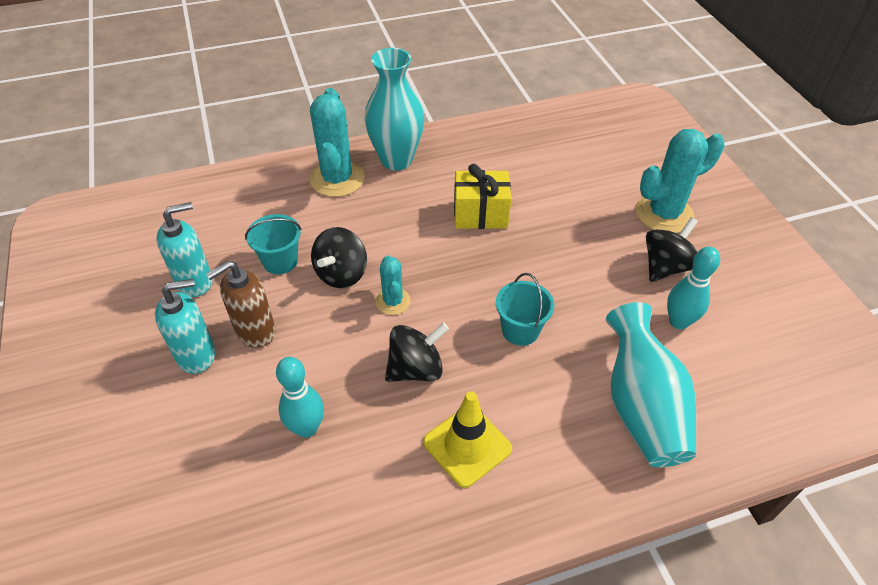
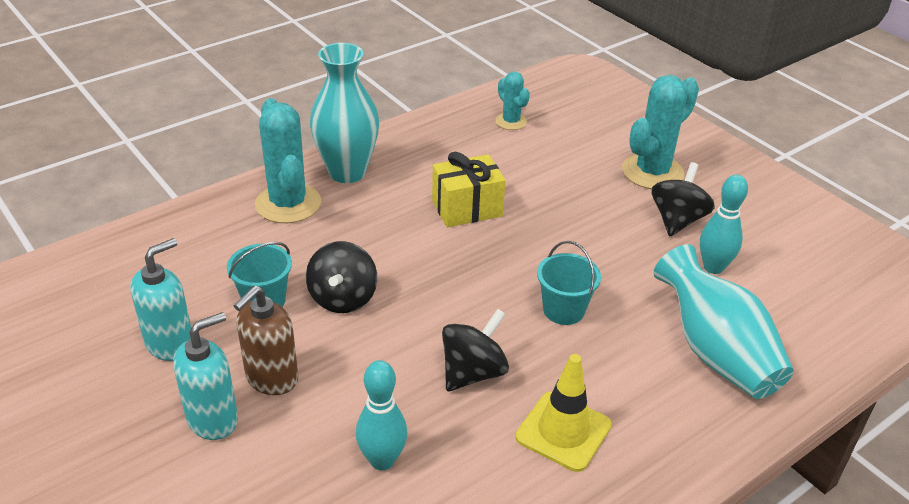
camera: 20 degrees left, 10 degrees down
(393, 301) = (414, 313): turquoise cactus -> turquoise cactus (511, 121)

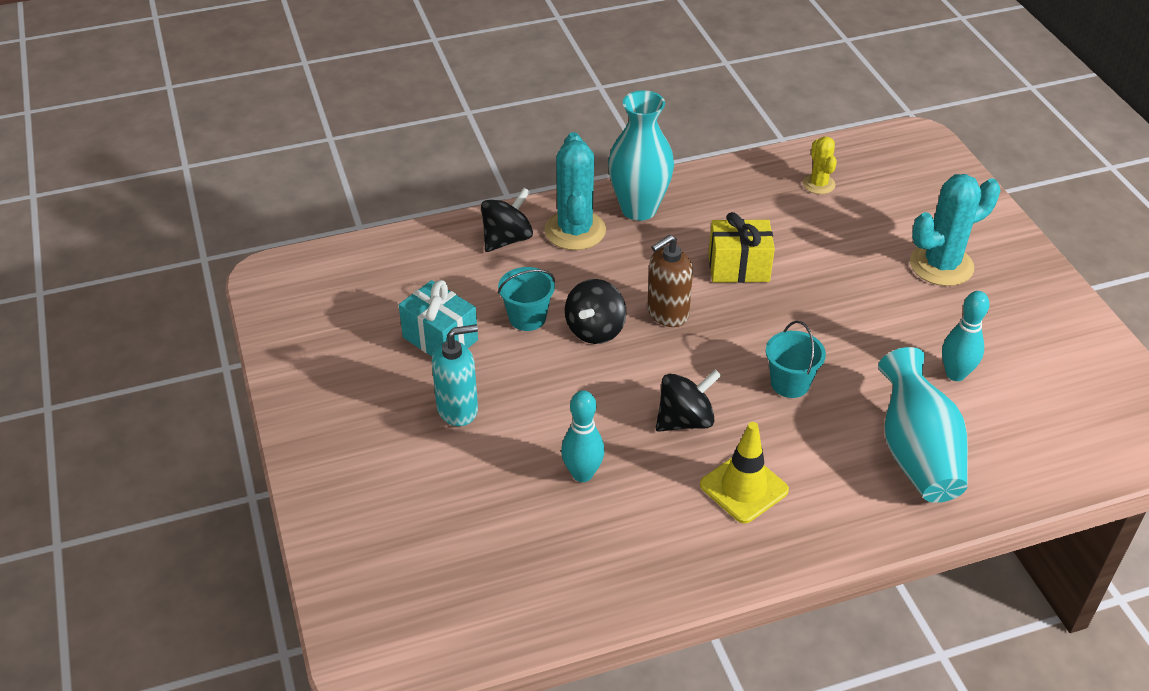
camera: 20 degrees right, 5 degrees up
(170, 344) = (440, 339): turquoise soap dispenser -> turquoise gift
(271, 378) = (513, 386): brown soap dispenser -> brown soap dispenser (667, 313)
(511, 121) = (818, 184): turquoise cactus -> yellow cactus
(677, 220) = (942, 320): black spinning top -> black spinning top (507, 239)

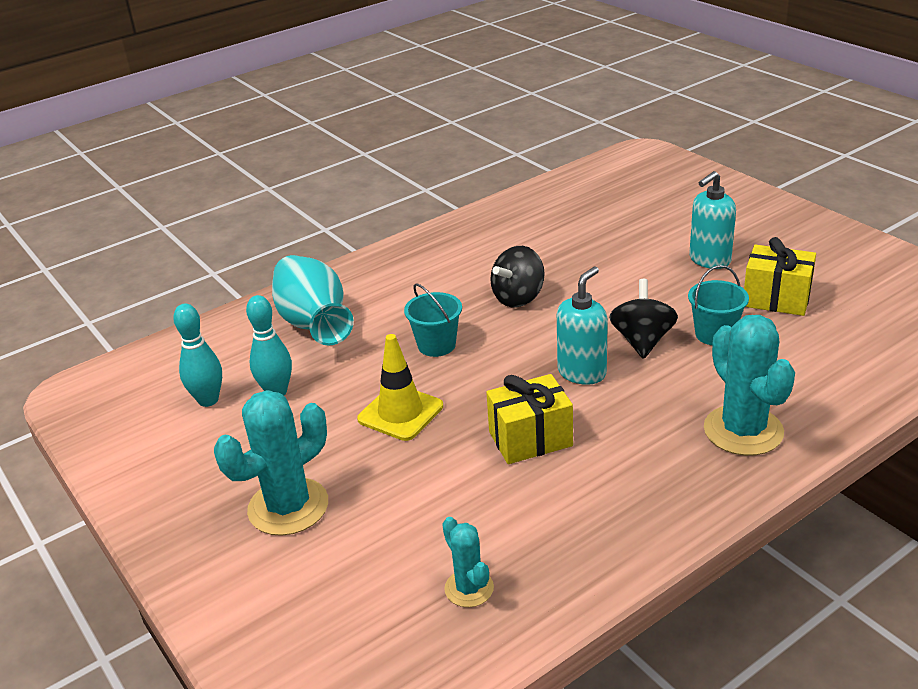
camera: 165 degrees right, 10 degrees down
(440, 339) = (776, 299): turquoise gift -> yellow gift
(507, 239) = (808, 400): black spinning top -> none
(582, 474) = (579, 249): turquoise bowling pin -> turquoise bowling pin (208, 400)
(639, 209) = (689, 479): turquoise vase -> none
(667, 313) = (582, 372): brown soap dispenser -> turquoise soap dispenser
(744, 488) = (452, 271): yellow traffic cone -> yellow traffic cone (400, 413)
(818, 184) = (469, 588): yellow cactus -> turquoise cactus

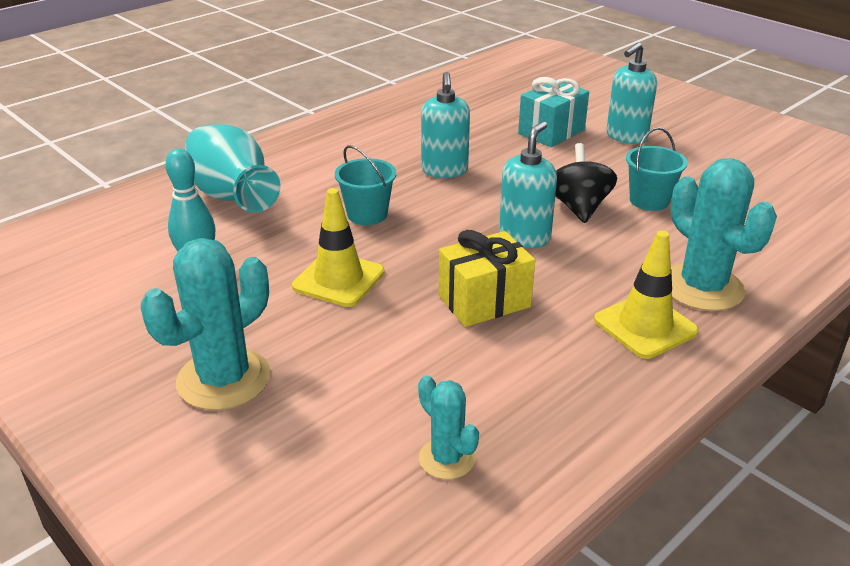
camera: 10 degrees left, 0 degrees up
(208, 400) = (120, 272): turquoise bowling pin -> none
(518, 298) = (444, 171): black spinning top -> turquoise soap dispenser
(633, 254) = (551, 132): none -> turquoise gift
(677, 469) = (645, 326): none -> yellow traffic cone
(776, 299) = (700, 169): yellow gift -> none

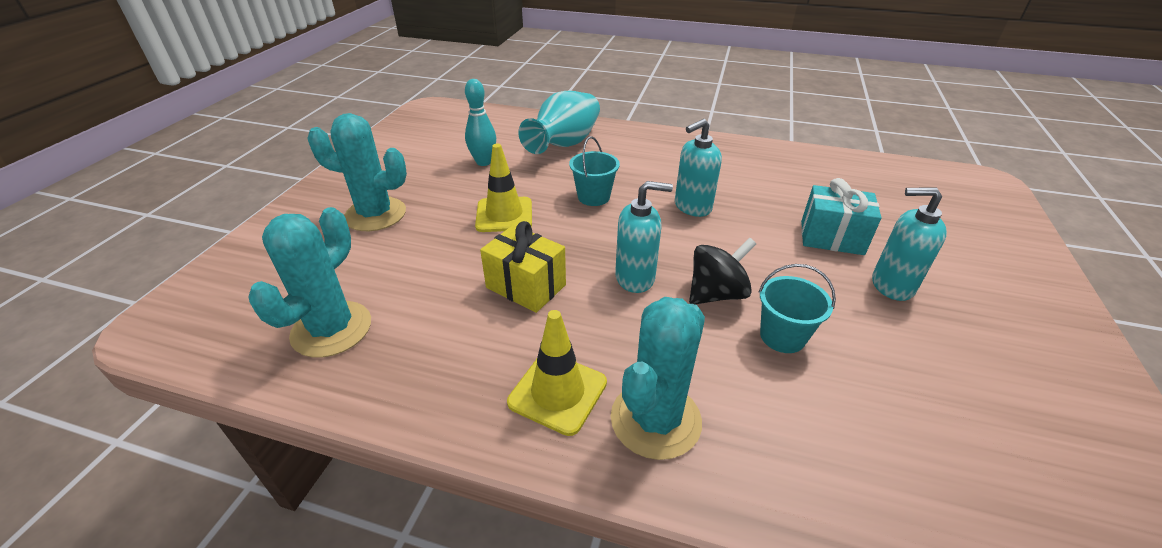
camera: 60 degrees right, 5 degrees up
(447, 458) = (331, 329): turquoise cactus -> turquoise cactus, size x1.82

